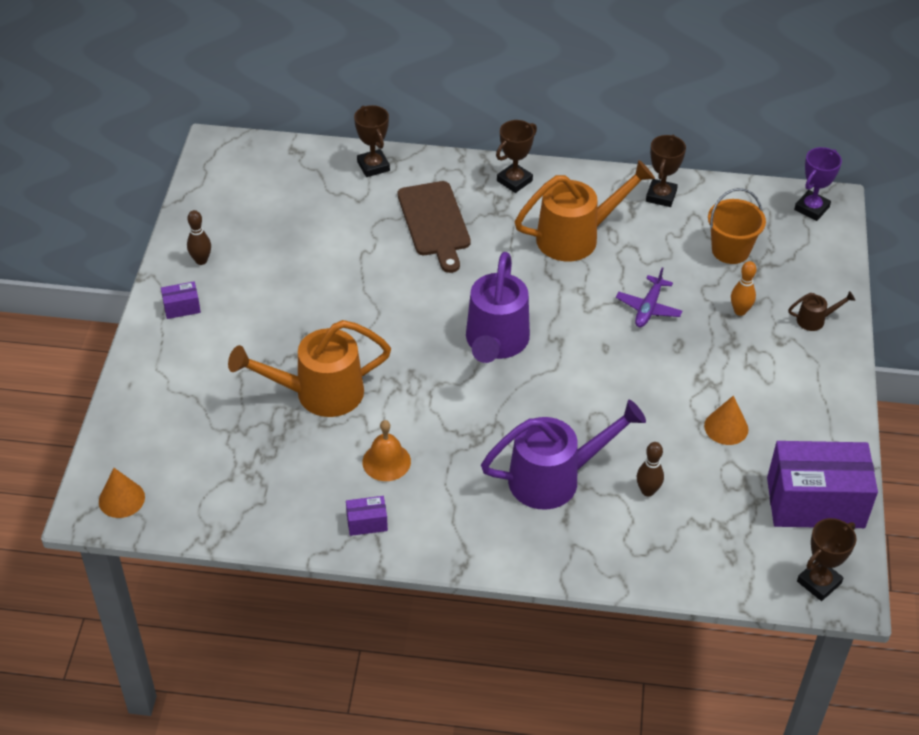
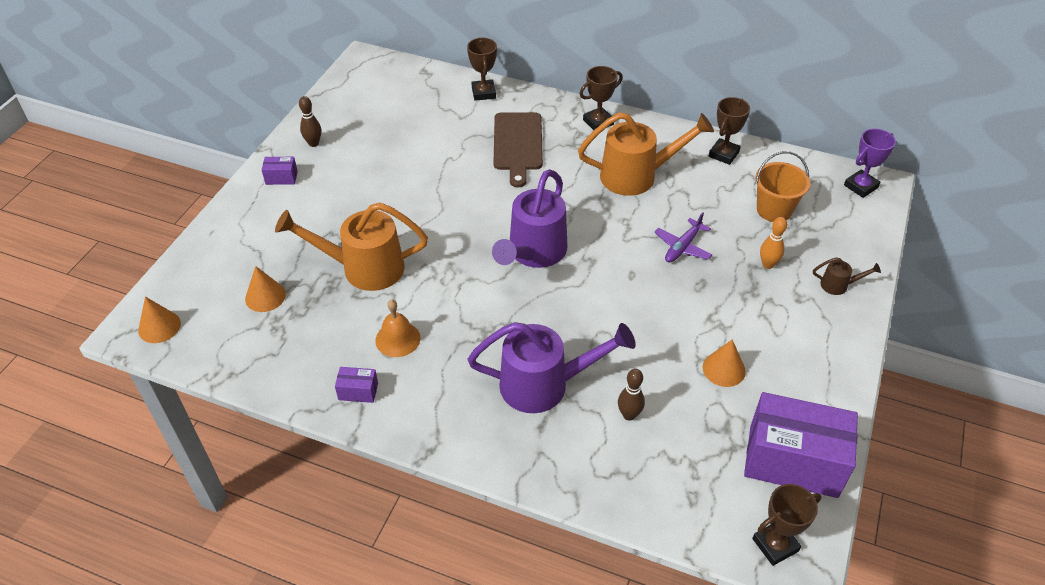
camera: 15 degrees right, 0 degrees up
(224, 444) = (265, 296): none -> orange cone

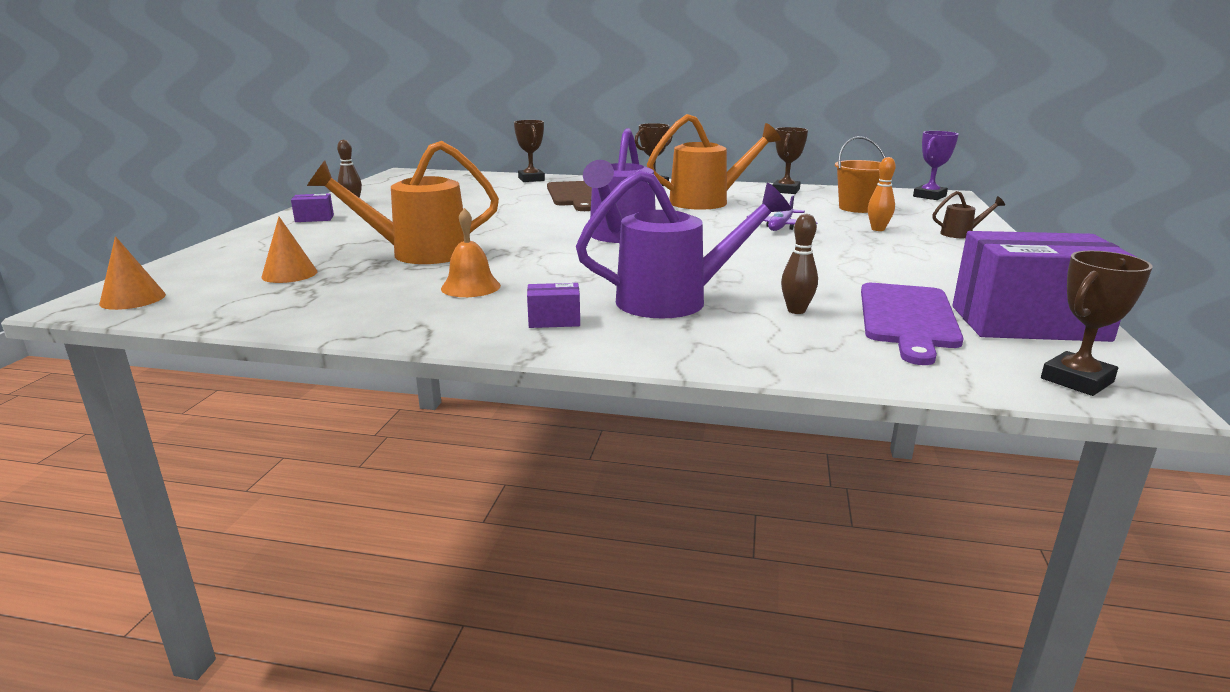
camera: 10 degrees left, 25 degrees down
(358, 391) = (422, 320): purple box -> purple box (554, 320)
(707, 440) = (908, 318): none -> purple cutting board
(724, 369) = (885, 279): orange cone -> none

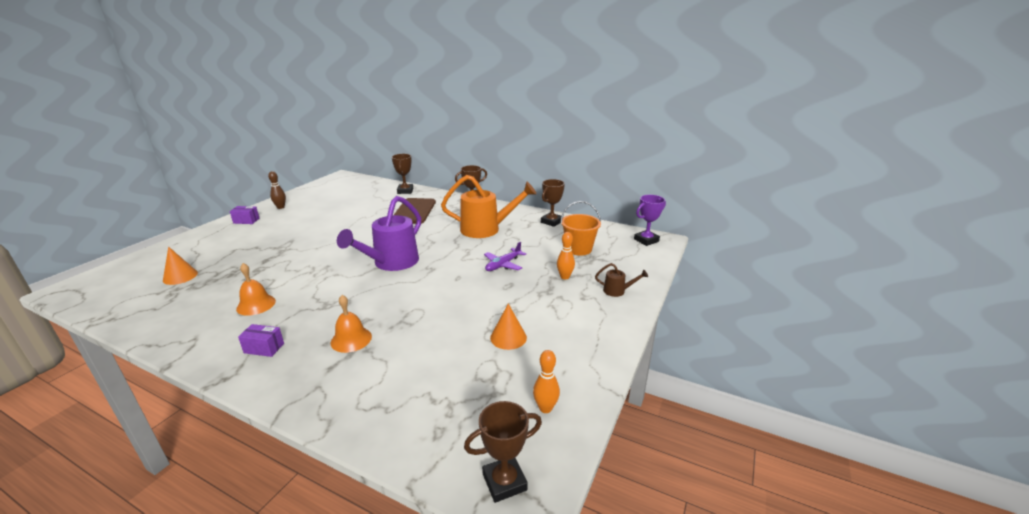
camera: 15 degrees right, 5 degrees up
(133, 299) = (88, 289): orange cone -> orange cone (508, 337)
(418, 253) = (263, 265): orange watering can -> none
(675, 300) = (351, 339): purple watering can -> orange bell
(796, 310) = (411, 364): brown bowling pin -> none
(908, 318) = (471, 386): purple cutting board -> none
(1028, 323) = (545, 408): purple box -> orange bowling pin

